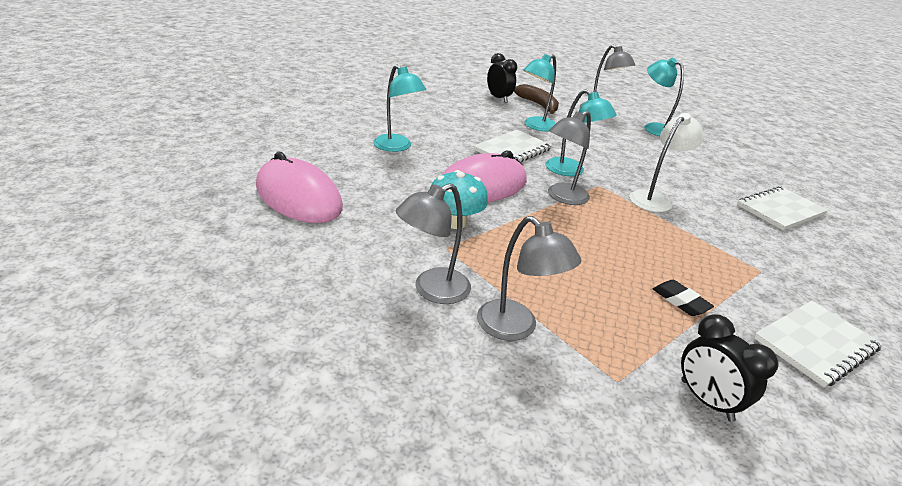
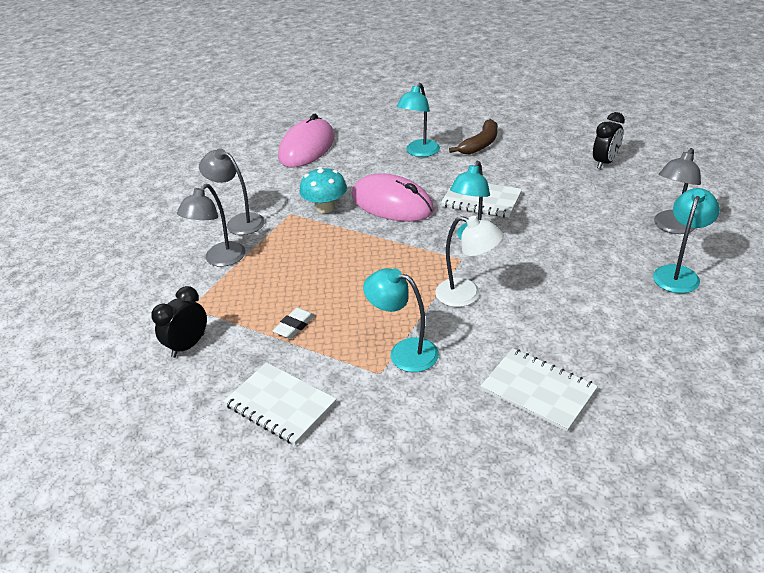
camera: 75 degrees right, 5 degrees up
(535, 126) = (558, 198): turquoise lamp -> turquoise lamp (404, 352)
(538, 105) = (625, 187): brown banana -> brown banana (480, 144)
(562, 197) = (413, 244): grey lamp -> none
(680, 301) = (294, 326): black eraser -> white eraser

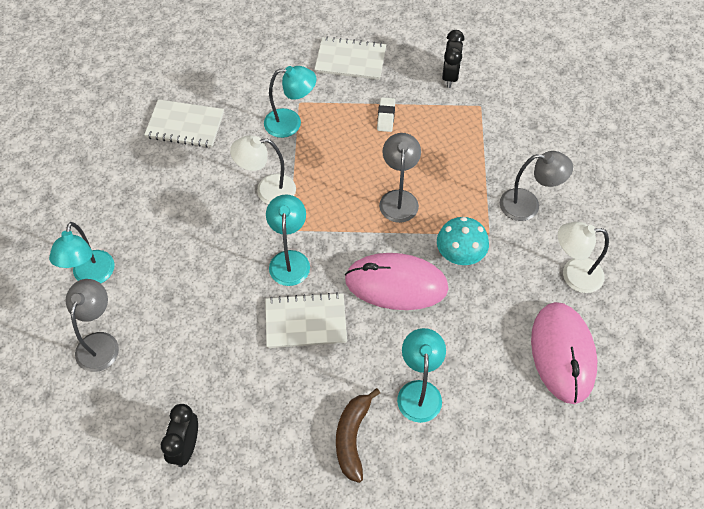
camera: 150 degrees right, 20 degrees up
(220, 260) = (502, 156): grey lamp -> grey lamp (398, 198)
(254, 178) = (573, 275): none -> white lamp

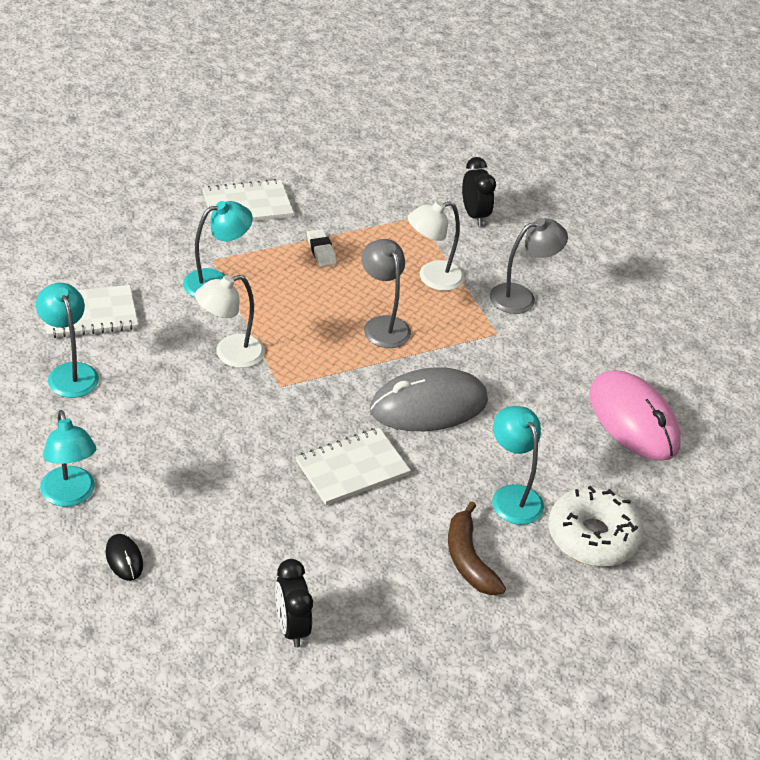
camera: 30 degrees left, 15 degrees down
(100, 343) = (124, 559): grey lamp -> black mouse
(289, 260) = (298, 415): turquoise lamp -> turquoise lamp (70, 372)
(396, 284) = (428, 405): pink mouse -> grey mouse
(450, 76) = (368, 196): black clock -> black clock (474, 215)
(460, 254) = (479, 360): turquoise mushroom -> none
(466, 453) = (592, 536): none -> white donut
(573, 275) = (603, 347): white lamp -> white lamp (432, 278)

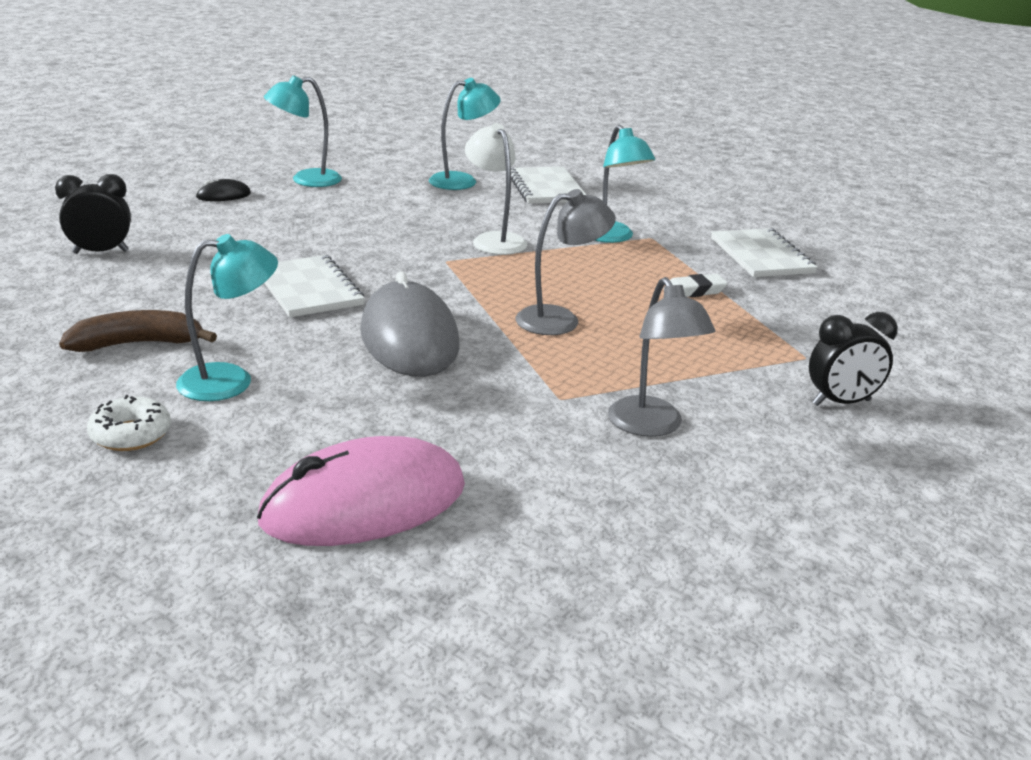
camera: 95 degrees right, 15 degrees down
(432, 278) = (669, 358): white lamp -> none
(592, 536) = (131, 434): white donut -> white donut, size x0.56

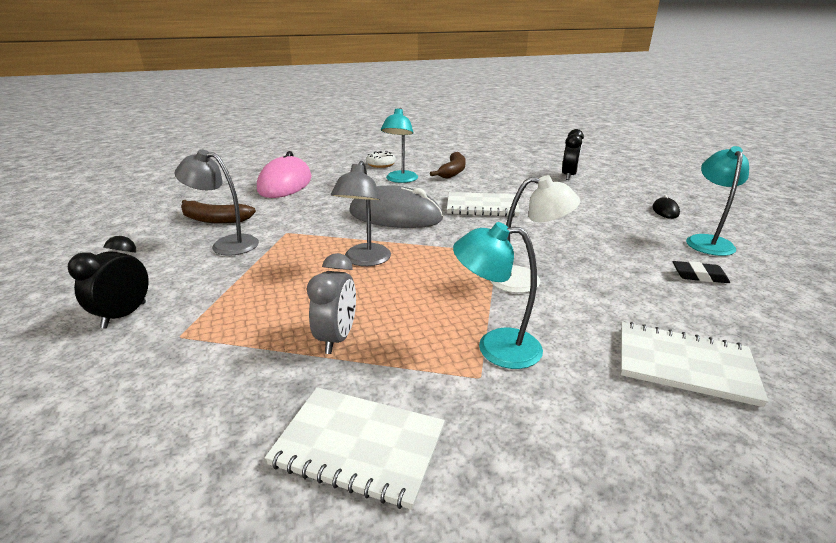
camera: 125 degrees right, 0 degrees up
(396, 183) = (699, 276): none -> black eraser
(462, 181) = (711, 314): turquoise lamp -> none
(605, 486) = (214, 219): none -> brown banana
(694, 291) = (337, 338): white eraser -> grey clock

